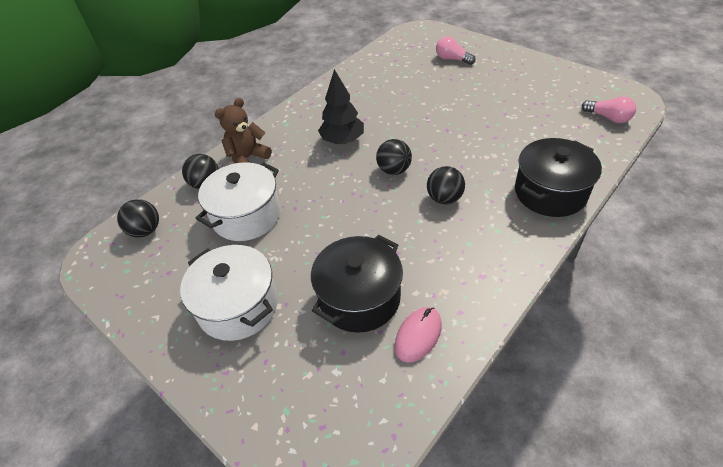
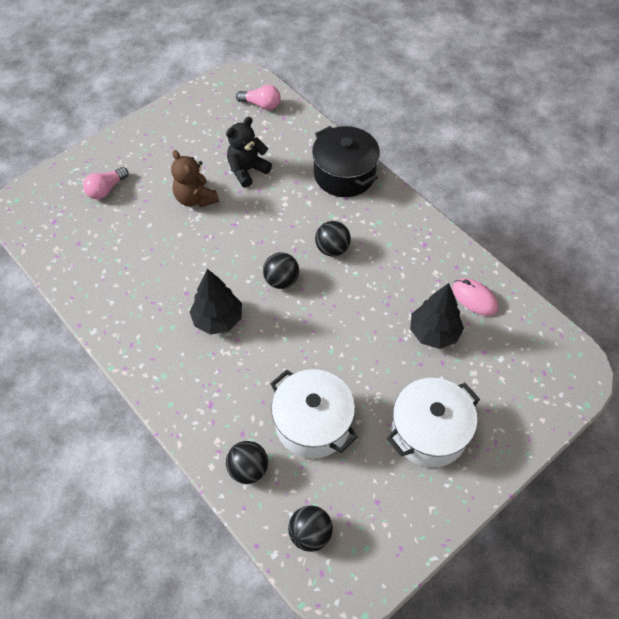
camera: 85 degrees left, 10 degrees up
(247, 158) = (214, 421): brown teddy bear -> brown teddy bear (195, 198)
(359, 298) = (434, 333): black pot -> black tree
(515, 125) = (247, 170): none -> black teddy bear
(608, 118) = (261, 104): pink light bulb -> pink light bulb turned 60 degrees clockwise

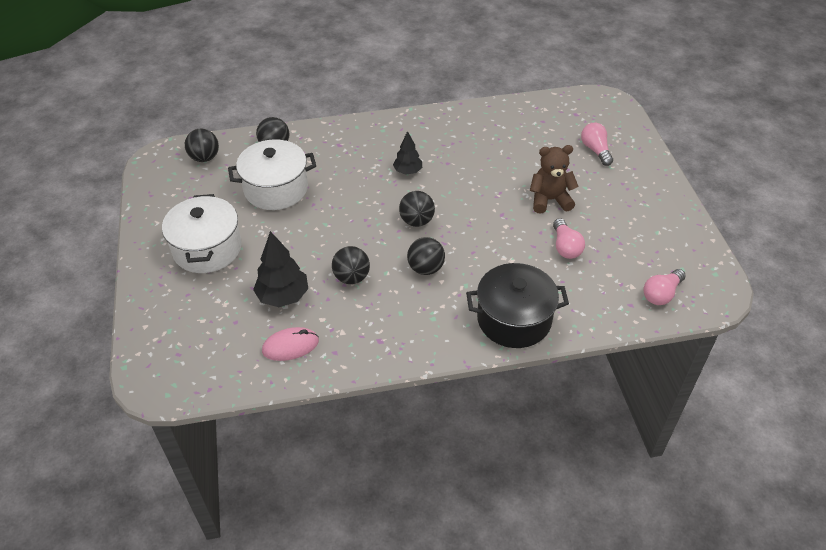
camera: 120 degrees right, 10 degrees down
(218, 319) = (408, 171): black tree -> black tree, size x0.63
(247, 170) = (565, 247): black teddy bear -> pink light bulb
(378, 295) = (351, 277): none -> black ball

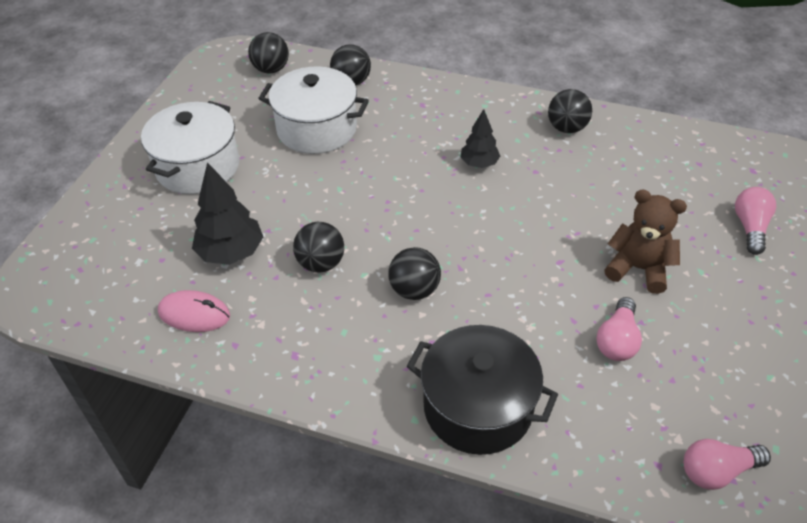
camera: 30 degrees right, 0 degrees up
(417, 221) = (446, 227): black ball -> black ball (567, 128)

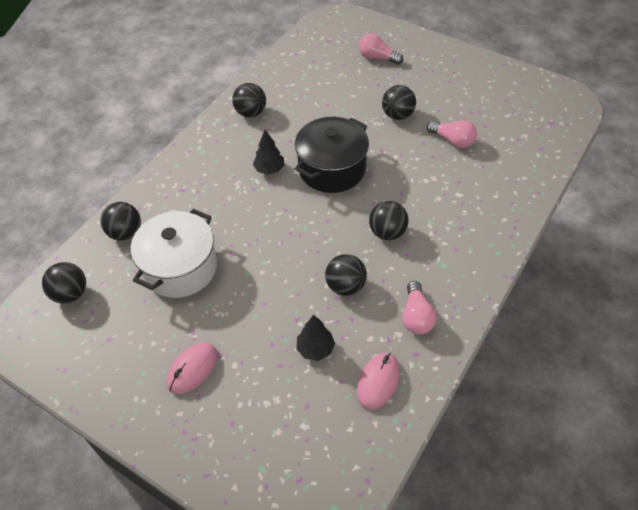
camera: 75 degrees left, 5 degrees up
(197, 167) = (192, 369): white pot -> pink mouse
(231, 253) = (315, 349): black tree -> black tree, size x0.63
(478, 407) = (493, 218): black pot -> black pot (332, 169)
(638, 269) = (397, 115): brown teddy bear -> black ball
(717, 471) = (546, 126): pink light bulb -> pink light bulb (416, 316)

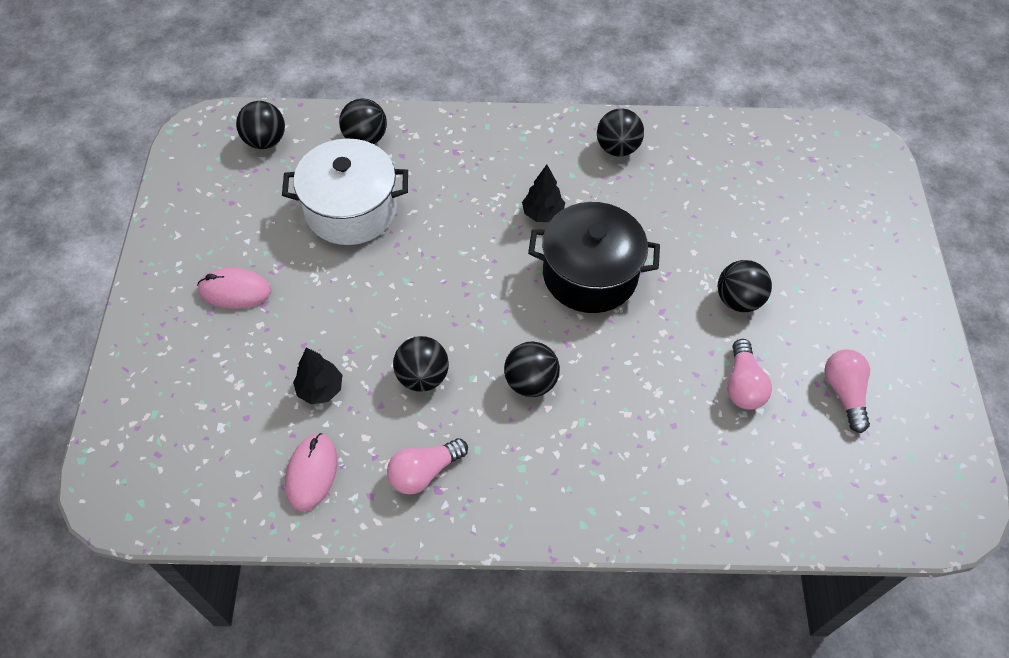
camera: 55 degrees right, 5 degrees up
(377, 58) = (827, 226): pink light bulb -> pink light bulb (844, 393)
(378, 382) = (312, 473): pink mouse -> pink mouse turned 75 degrees counterclockwise

